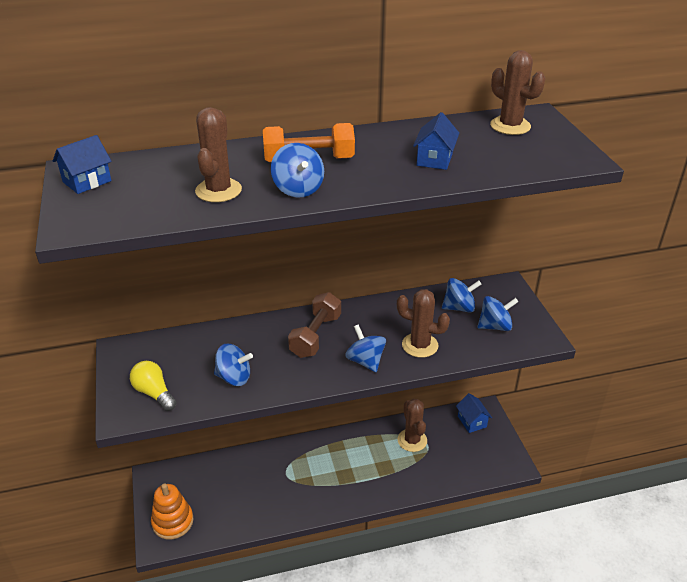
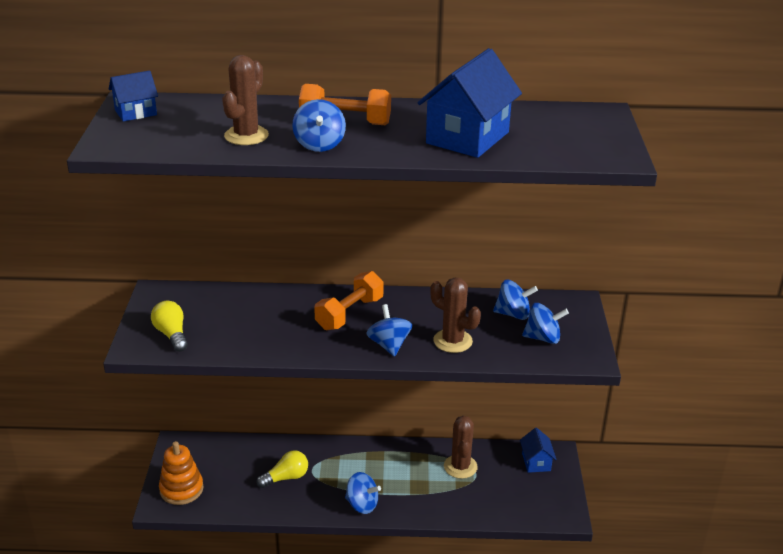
camera: 15 degrees right, 5 degrees down
(234, 377) = (252, 335): blue spinning top -> blue spinning top (362, 504)
(265, 486) = (286, 477): none -> yellow light bulb
(315, 336) = (349, 313): brown dumbbell -> orange dumbbell
(434, 159) = (467, 138): blue house -> blue house, size x1.90
(510, 126) = (567, 118): brown cactus -> none

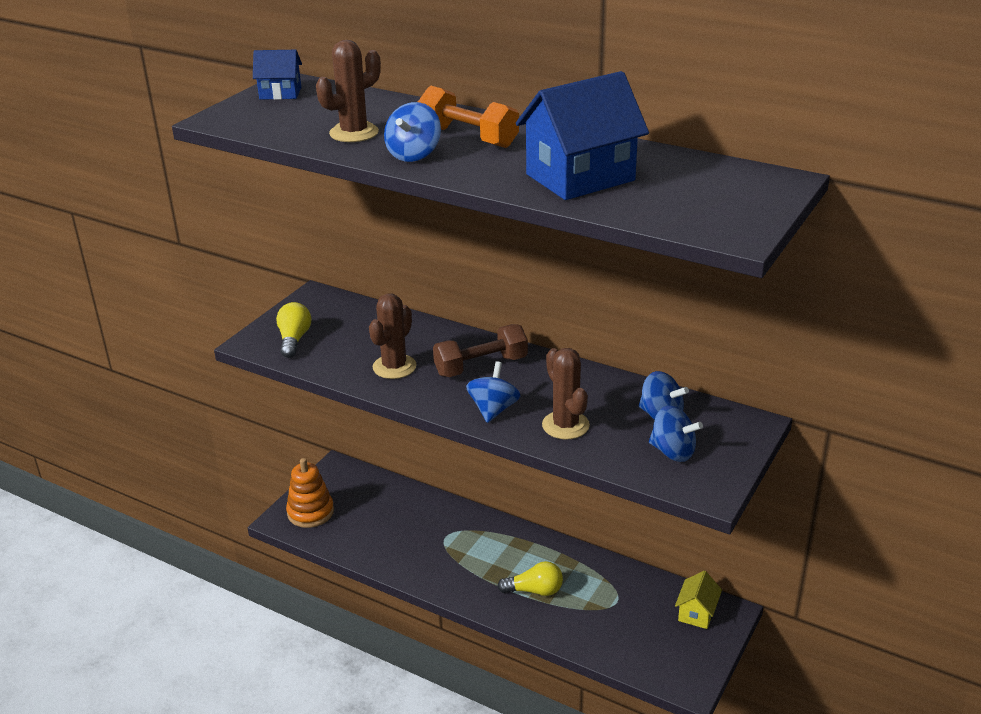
camera: 30 degrees right, 0 degrees up
(286, 477) = (415, 535): yellow light bulb -> yellow light bulb (535, 590)
(349, 313) = (481, 366): orange dumbbell -> brown dumbbell
(362, 504) = (471, 589): blue spinning top -> none
(460, 467) = (605, 587): brown cactus -> brown cactus (394, 367)
(536, 462) = (696, 613): blue house -> yellow house

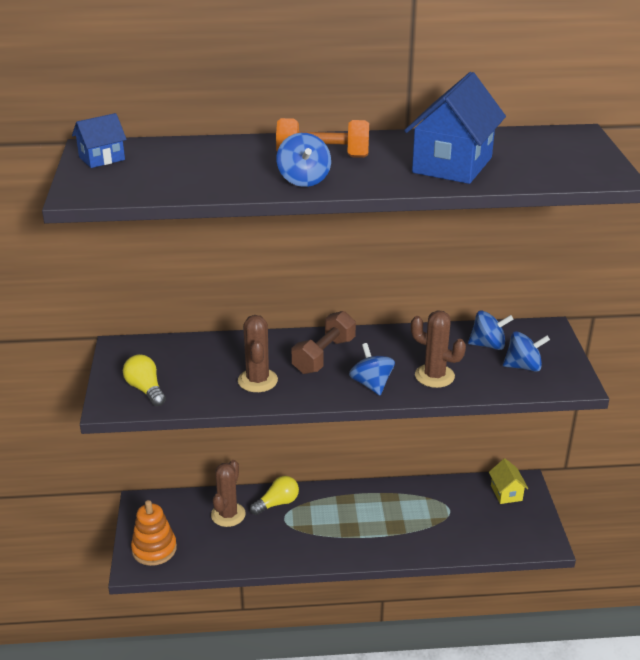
camera: 35 degrees left, 0 degrees up
(354, 133) = (225, 175): brown cactus -> brown cactus (228, 515)
(535, 590) = (387, 528): yellow light bulb -> yellow light bulb (277, 503)

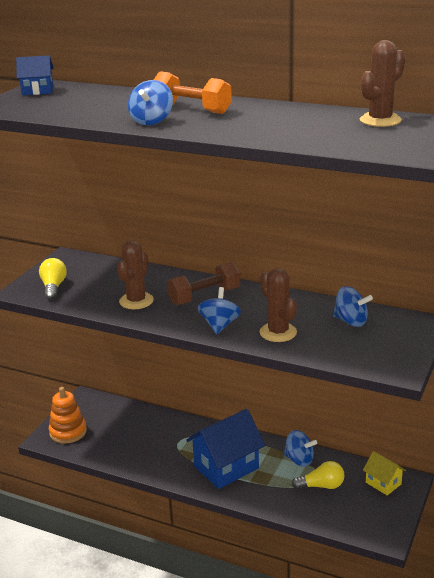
camera: 30 degrees right, 5 degrees down
(228, 515) = (139, 425): brown cactus -> brown cactus (380, 120)
(277, 503) = (182, 429): yellow light bulb -> yellow light bulb (321, 486)
(452, 165) = (285, 128): blue house -> blue house (226, 467)
(506, 493) = (383, 483): yellow house -> yellow house turned 60 degrees counterclockwise
(523, 366) = (365, 345): blue spinning top -> blue spinning top (299, 460)

